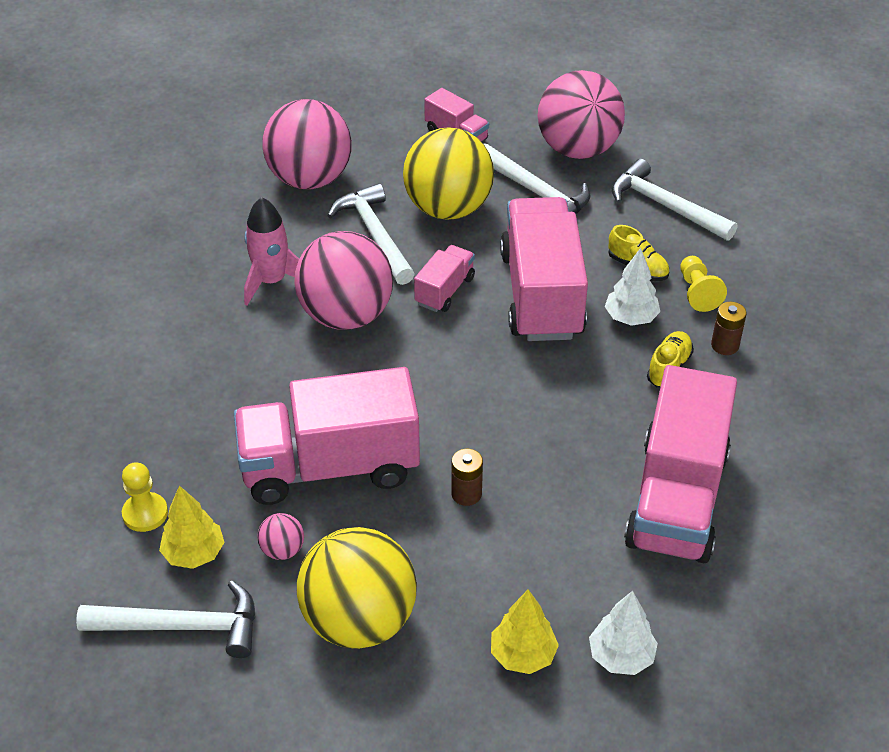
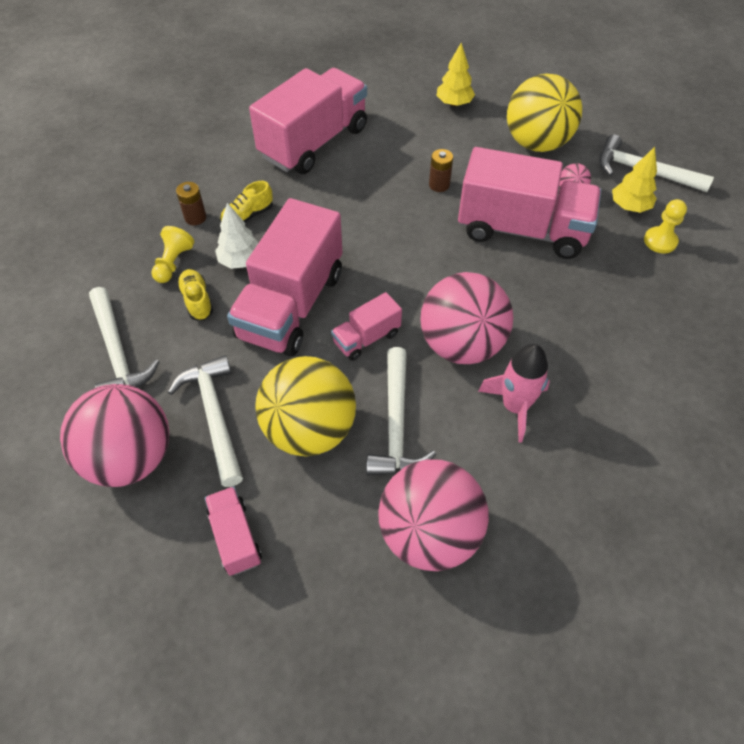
camera: 155 degrees left, 10 degrees up
(621, 657) = (404, 88): white tree -> none

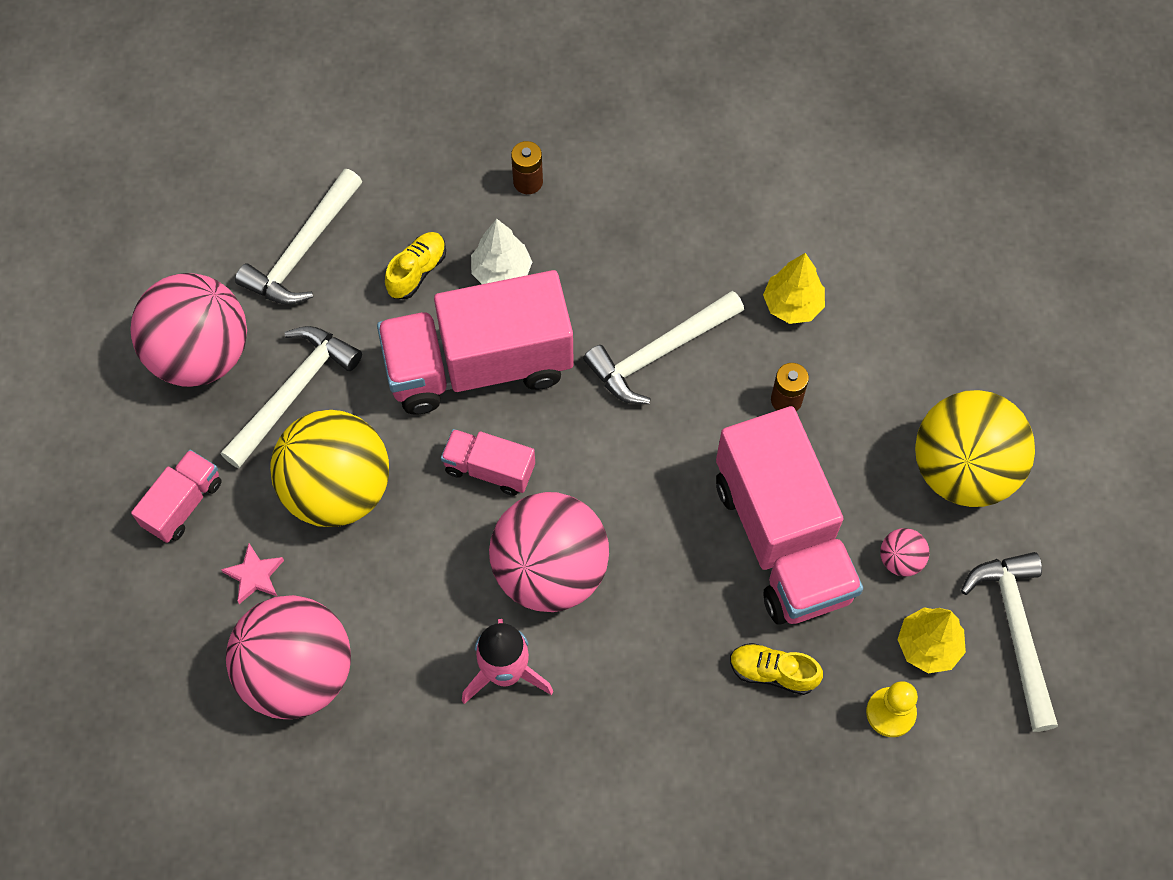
camera: 55 degrees right, 10 degrees up
(173, 263) = (449, 210): yellow pawn -> none
(248, 216) = (571, 231): yellow shoe -> yellow shoe (773, 672)
(314, 142) = (747, 214): pink truck -> none
(331, 520) = (254, 575): none -> pink star
(396, 424) = (400, 567): white hammer -> white hammer (659, 353)
(454, 103) = (959, 325): yellow tree -> yellow tree (792, 305)

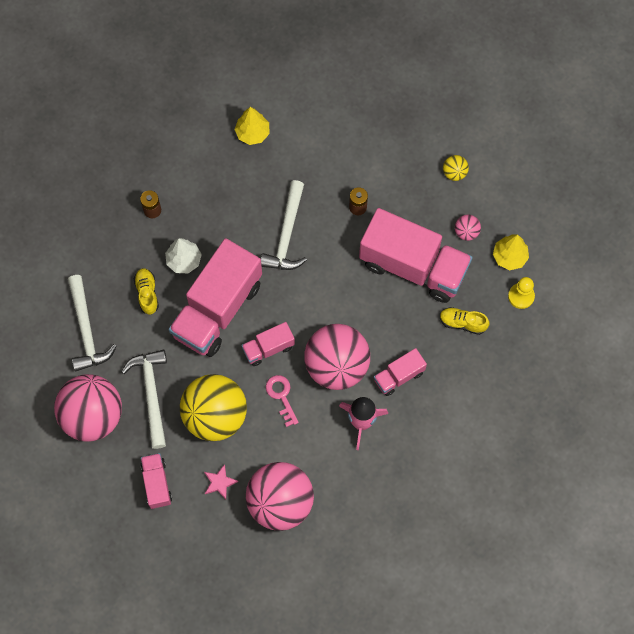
camera: 45 degrees left, 5 degrees up
(441, 543) = (281, 396): none -> pink key
(615, 660) = (399, 376): none -> pink truck
(773, 672) = (462, 323): yellow shoe -> yellow shoe turned 45 degrees clockwise
(792, 305) = (319, 164): yellow tree -> yellow tree (252, 133)
(962, 470) = (454, 173): yellow ball -> yellow ball, size x0.41
(1016, 632) = (536, 220): white hammer -> none

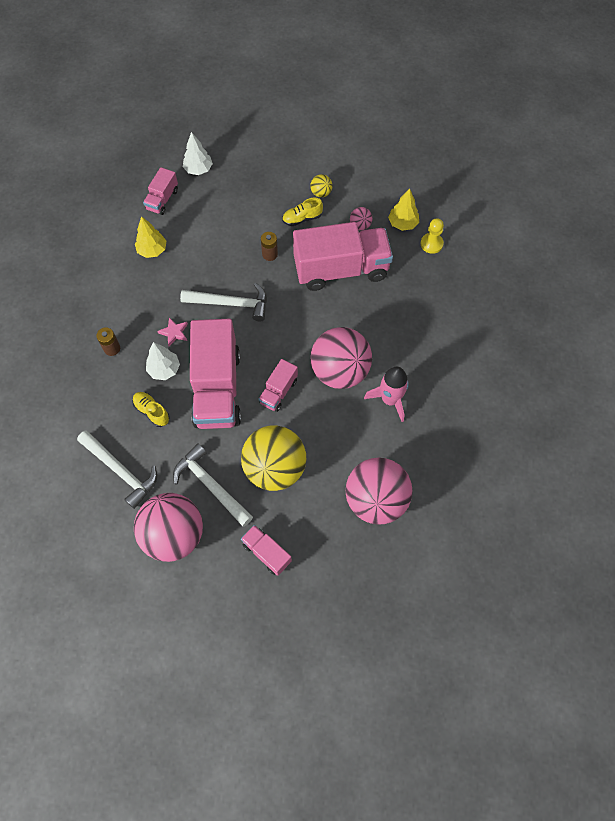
camera: 35 degrees left, 5 degrees down
(219, 482) = (317, 517): pink star -> pink star (174, 332)
(281, 396) = (315, 420): pink key -> none
(286, 234) = (231, 304): white hammer -> white hammer turned 60 degrees counterclockwise
(354, 72) = (198, 169): none -> white tree
(399, 376) = (391, 350): pink truck -> pink truck (162, 199)
(462, 323) = (406, 285): yellow shoe -> yellow shoe (302, 218)

